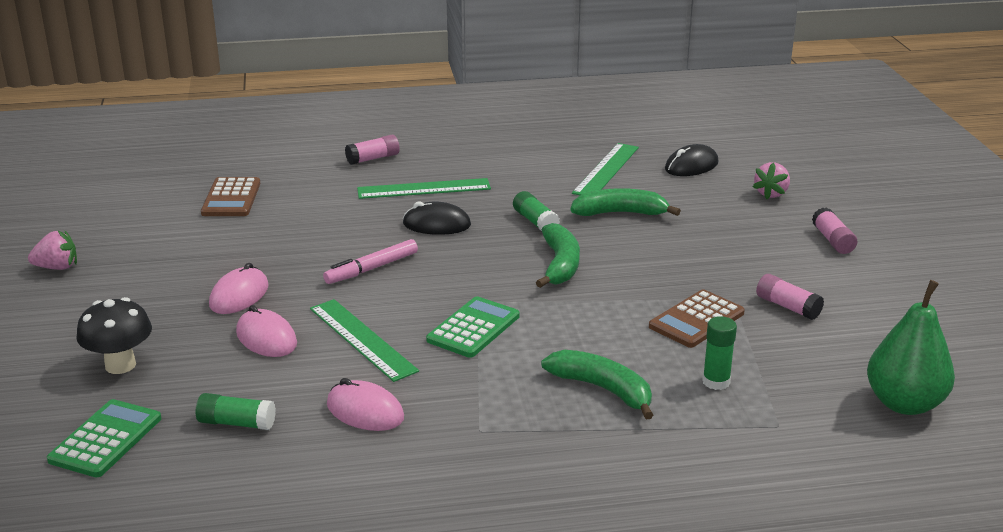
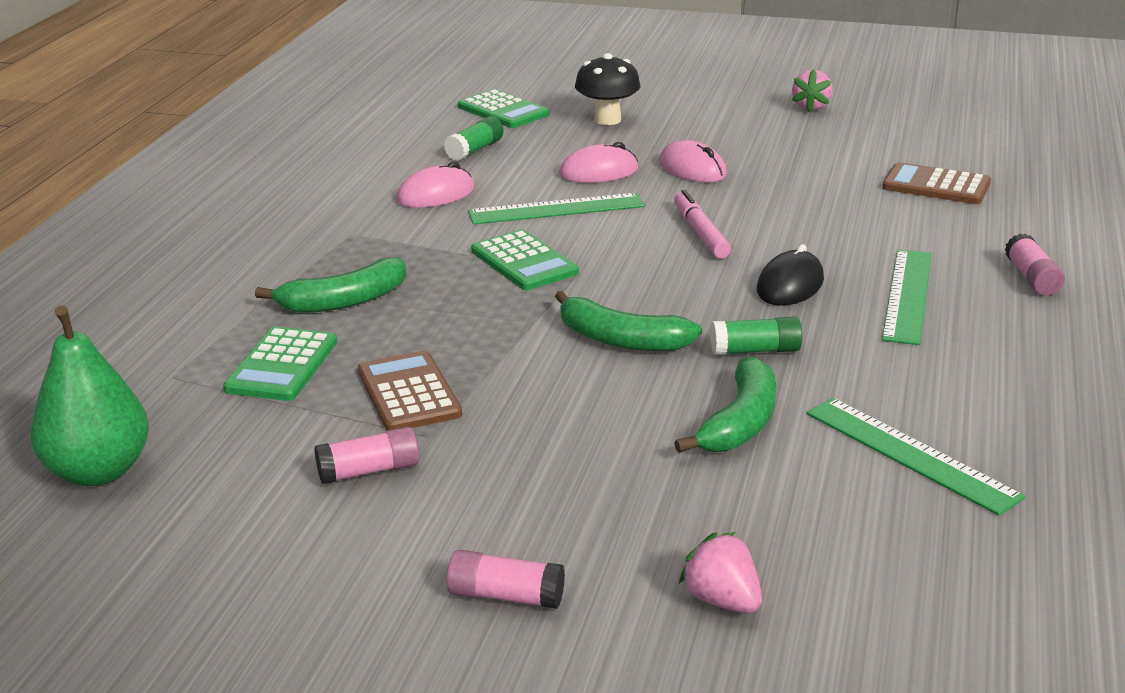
camera: 115 degrees right, 0 degrees up
(691, 166) = (889, 550): black mouse -> none
(716, 382) = (282, 365): green glue stick -> green calculator

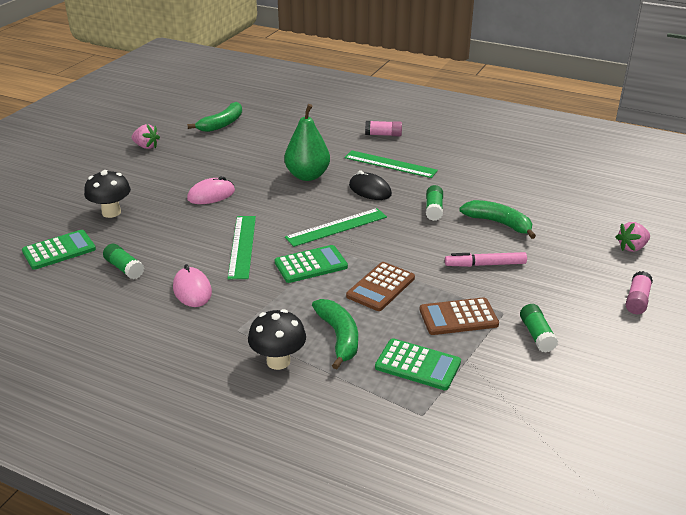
camera: 80 degrees left, 5 degrees up
(98, 471) = (535, 444): green pear -> green pear (307, 176)
(286, 267) = (278, 361): none -> black mushroom
(369, 471) = (537, 335): pink glue stick -> green glue stick
(598, 172) = (195, 225): pink mouse -> none
(621, 339) = (414, 244): green banana -> green banana (222, 124)
(700, 233) = (299, 205): pink marker -> pink marker (485, 265)
(910, 454) = (526, 190): green ruler -> green ruler (336, 227)
(936, 185) = (275, 135): brown calculator -> brown calculator (380, 287)

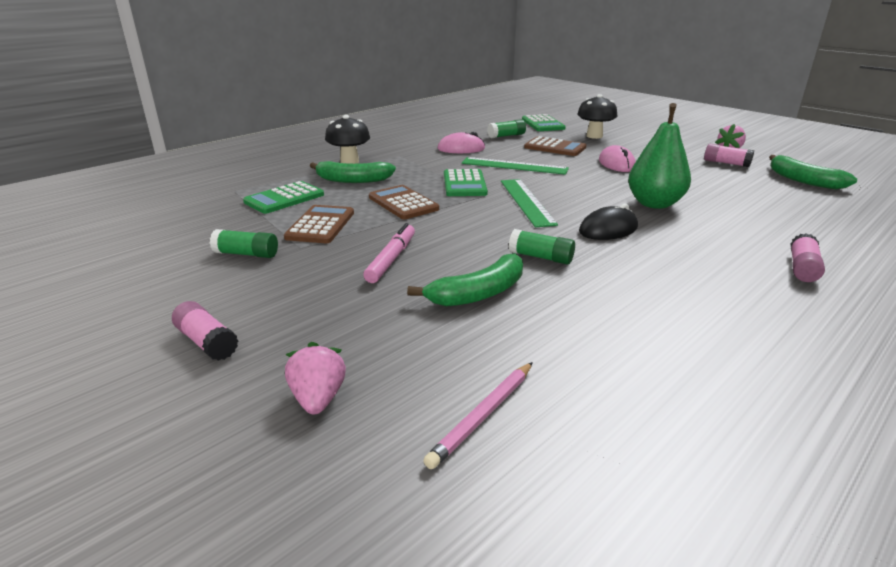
camera: 110 degrees right, 5 degrees down
(166, 231) = (555, 147): none -> brown calculator
(188, 149) = (726, 163): none -> pink glue stick
(390, 164) = (687, 254): green ruler -> none
(594, 205) = (483, 416): none -> pink pencil

